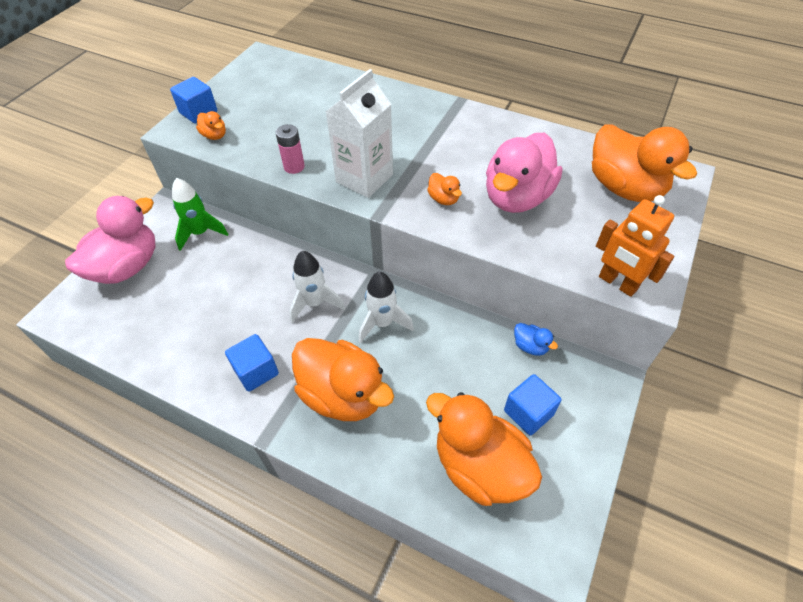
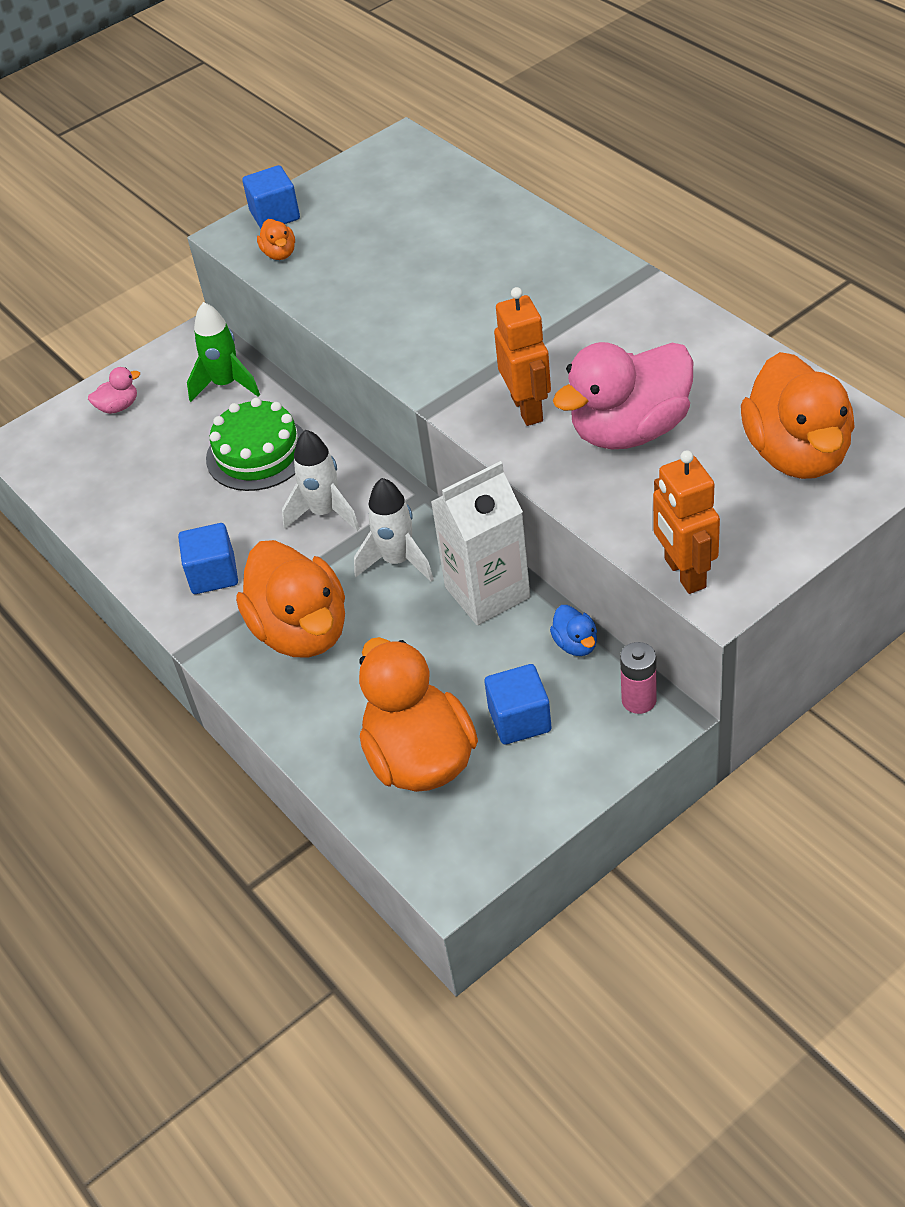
camera: 30 degrees right, 5 degrees down
(127, 267) = (118, 407): pink duck -> pink duck, size x0.42
(246, 274) = (258, 453): none -> green cake
(294, 167) = (358, 319): pink battery -> pink battery (639, 700)
(364, 178) = (440, 356): white carton -> white carton (487, 592)
(443, 199) = (527, 409): orange duck -> orange robot

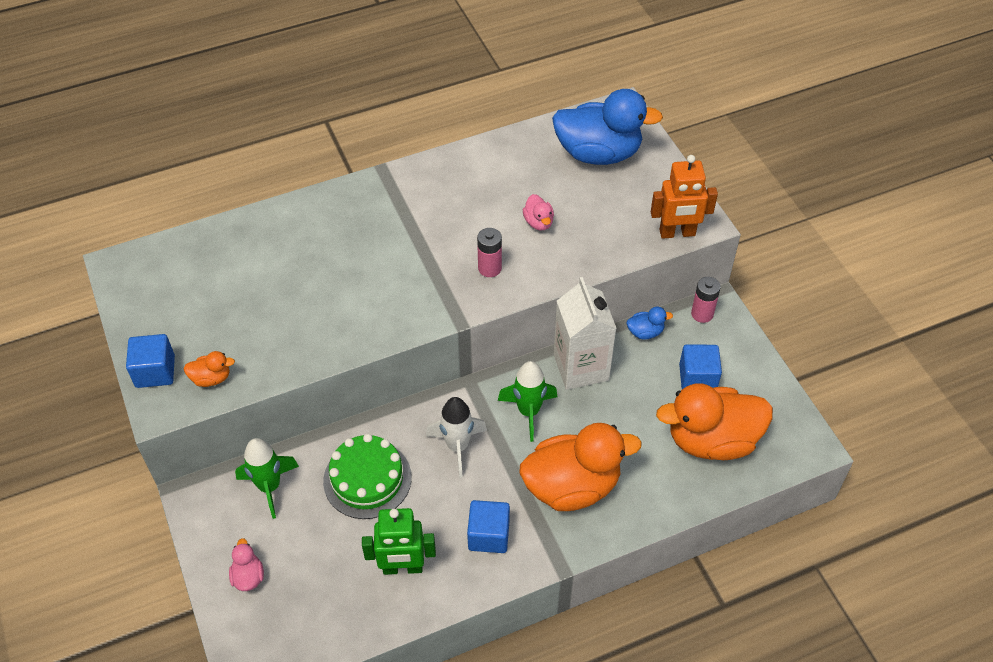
camera: 80 degrees left, 5 degrees up
(155, 516) = (402, 568): none -> green robot
(397, 561) = (528, 412): white rocket -> green rocket
(527, 409) = (489, 268): orange robot -> pink battery
(629, 430) = (538, 222): pink duck -> pink duck, size x0.42
(797, 454) = (598, 153): orange duck -> blue duck

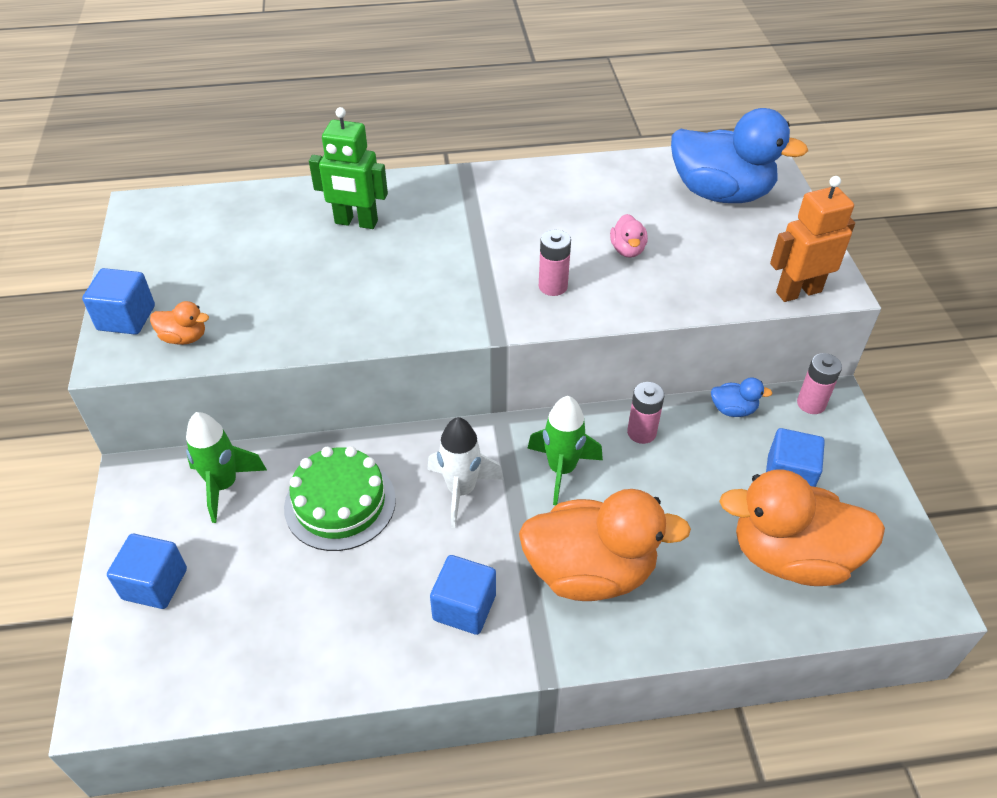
camera: 15 degrees right, 5 degrees down
(248, 576) = (155, 584): pink duck -> blue cube
(402, 568) = (342, 621): green robot -> green robot (356, 222)
(581, 367) = (641, 432): white carton -> pink battery
(677, 233) = (798, 292): orange robot -> orange robot turned 150 degrees clockwise

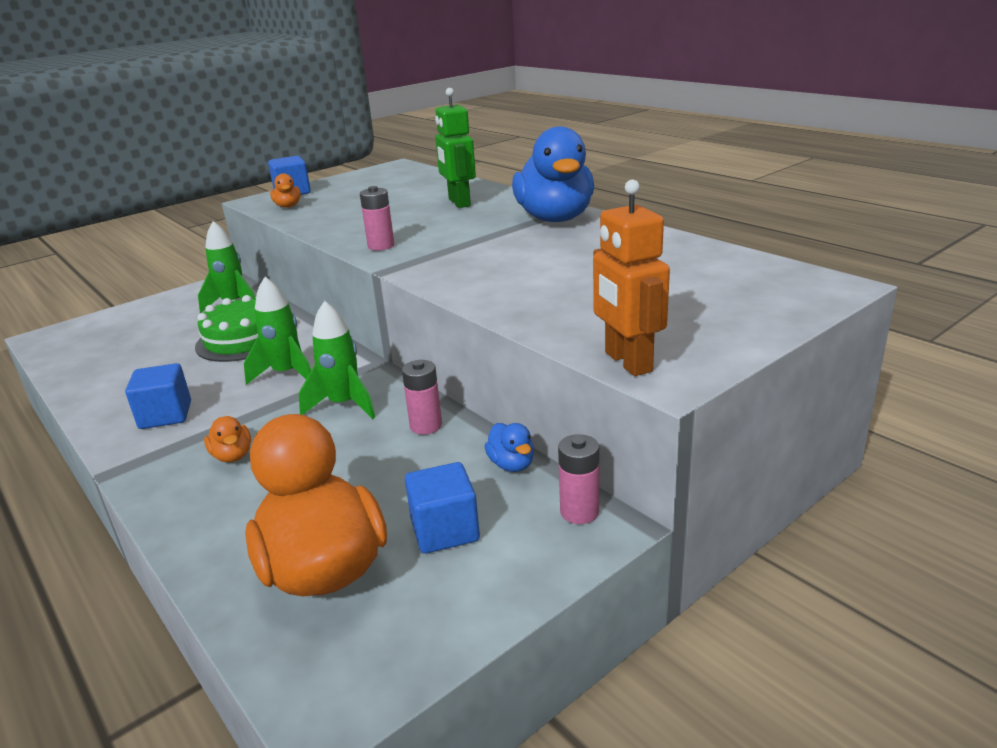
camera: 60 degrees right, 20 degrees down
(155, 584) = (140, 316): blue cube -> none
(461, 490) = (287, 374): white rocket -> green rocket
(553, 286) = (472, 268): pink battery -> pink battery (381, 246)
(590, 571) = (232, 456): orange duck -> orange duck, size x0.42
(627, 250) = (566, 277): pink duck -> none
(721, 193) = (728, 287): blue duck -> blue duck (555, 218)
(798, 292) = (627, 362): orange robot -> orange robot turned 150 degrees counterclockwise

